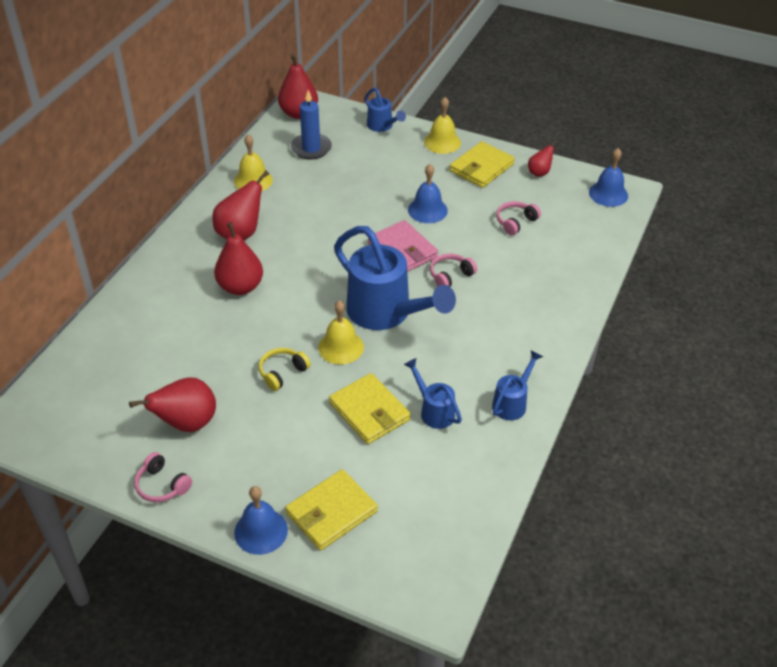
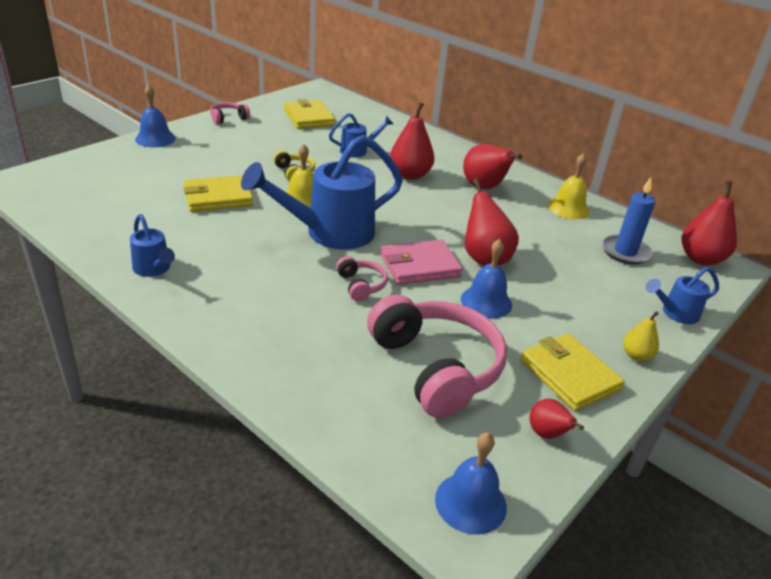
camera: 105 degrees right, 10 degrees down
(186, 423) = (274, 133): red pear -> red pear (484, 258)
(331, 512) = (140, 163): yellow wallet -> yellow wallet (309, 118)
(434, 411) = (188, 226): blue watering can -> blue watering can (358, 151)
(442, 142) = (636, 355): yellow bell -> yellow pear
(515, 222) = (436, 367): pink headphones -> pink headphones, size x2.23

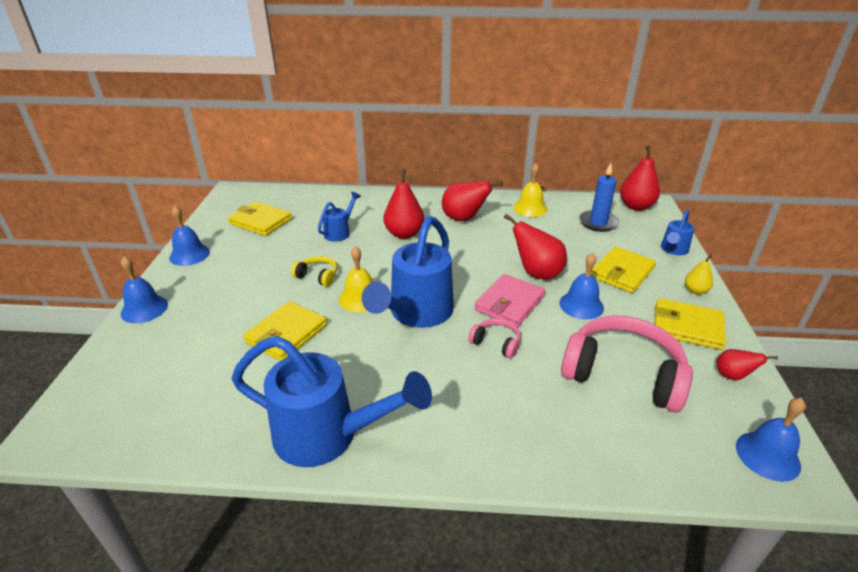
camera: 35 degrees left, 0 degrees up
(154, 269) = (327, 436): blue watering can -> blue watering can, size x2.03
(228, 118) = (189, 254): pink headphones -> blue bell
(577, 301) = (622, 272): none -> yellow wallet

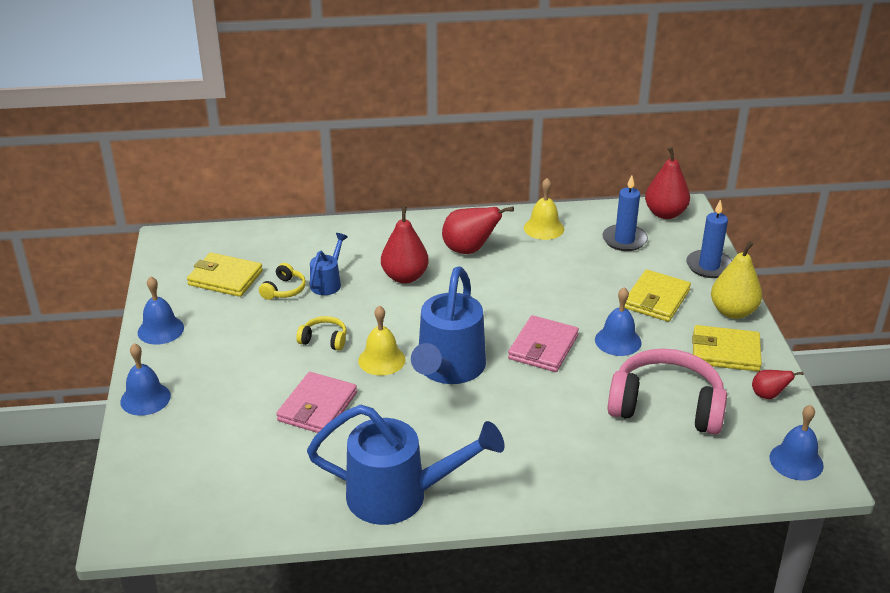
camera: 10 degrees left, 0 degrees up
(286, 334) = (317, 407): yellow wallet -> pink wallet
(302, 234) = (284, 290): none -> yellow headphones
(496, 343) = (538, 391): pink headphones -> none
(536, 273) = (565, 310): red pear -> none
(673, 250) = (709, 266): blue watering can -> blue candle
(695, 290) = (733, 312): yellow pear -> yellow pear, size x1.82

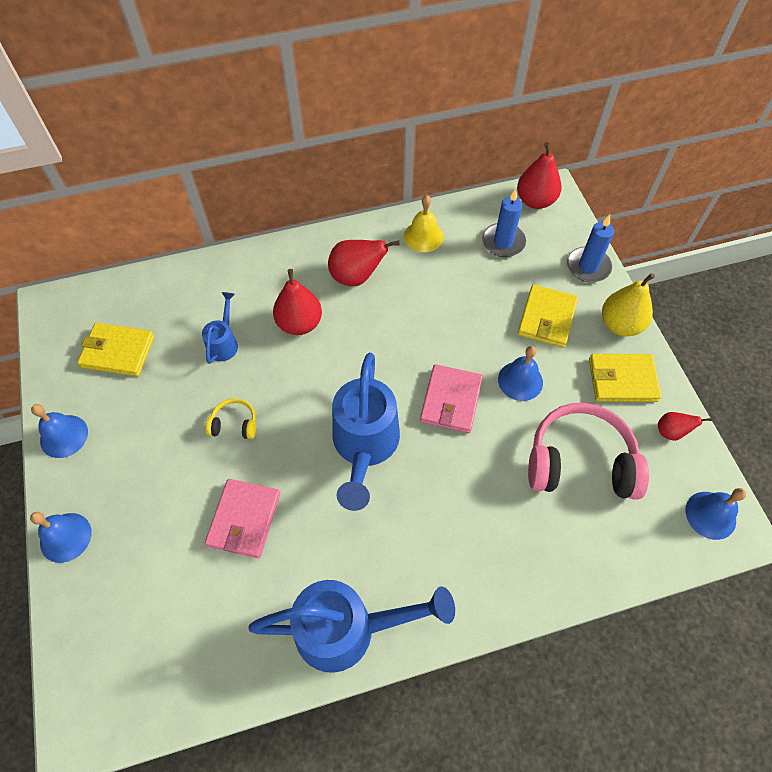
camera: 10 degrees left, 25 degrees up
(284, 290) = (181, 359): yellow headphones -> none
(381, 360) = (297, 443): yellow bell -> none

